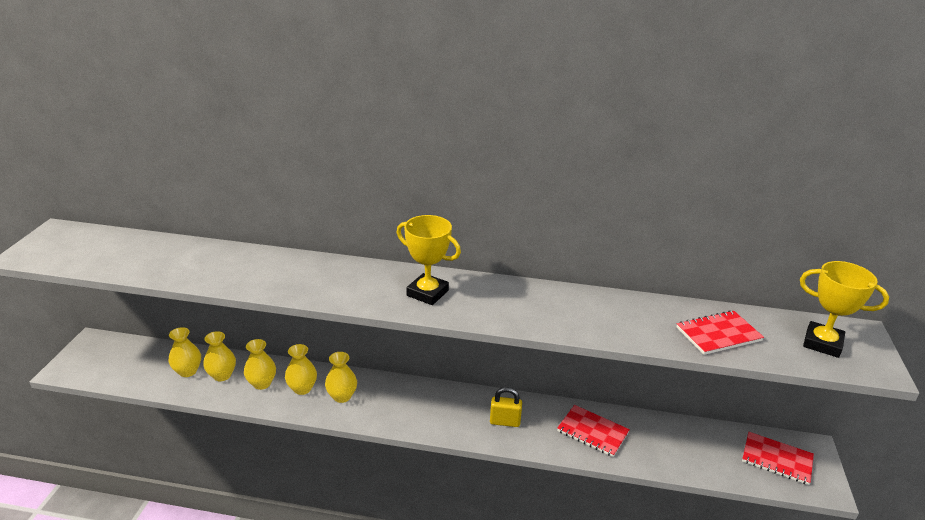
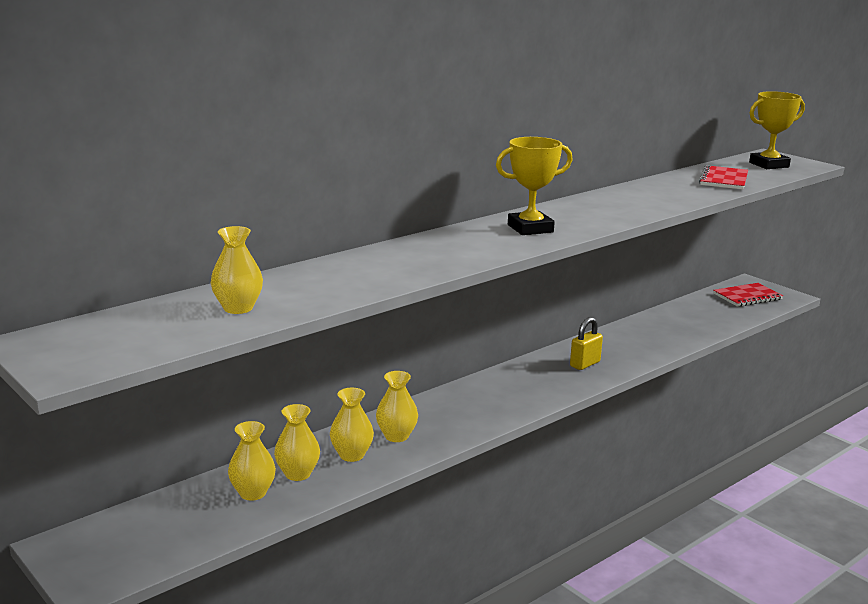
camera: 50 degrees left, 10 degrees down
(342, 396) = (441, 420): yellow vase -> yellow vase (238, 308)
(592, 432) = (642, 338): red notebook -> none

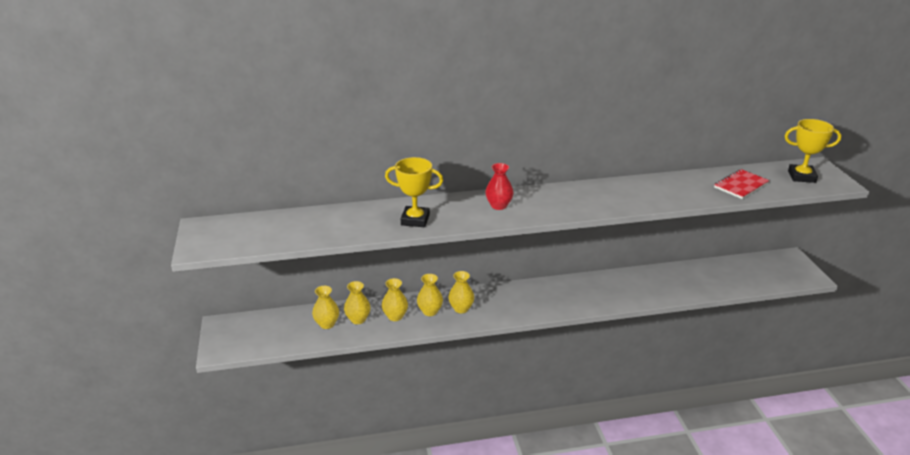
camera: 30 degrees right, 10 degrees up
(238, 308) = (310, 228): yellow vase -> yellow vase (461, 308)
(482, 239) = (498, 206): none -> red vase
(530, 228) = (539, 203): yellow trophy -> yellow trophy (415, 220)
(585, 364) = (593, 293): yellow padlock -> none
(747, 296) = (775, 269): red notebook -> none

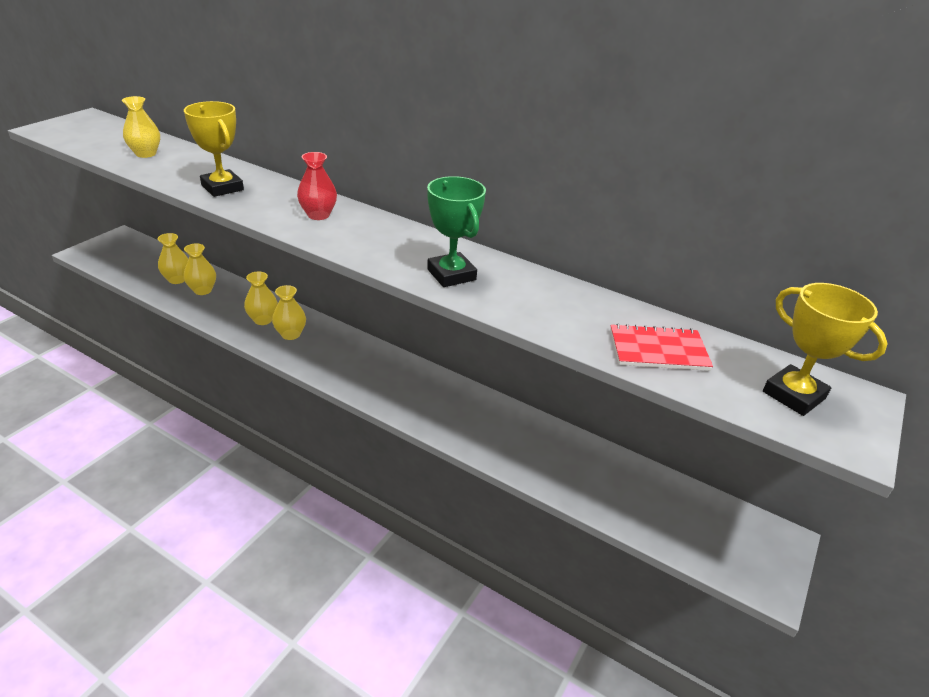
camera: 40 degrees right, 5 degrees up
(395, 316) = (231, 306): yellow vase -> yellow vase (146, 154)
(617, 199) = (451, 275): none -> green trophy

